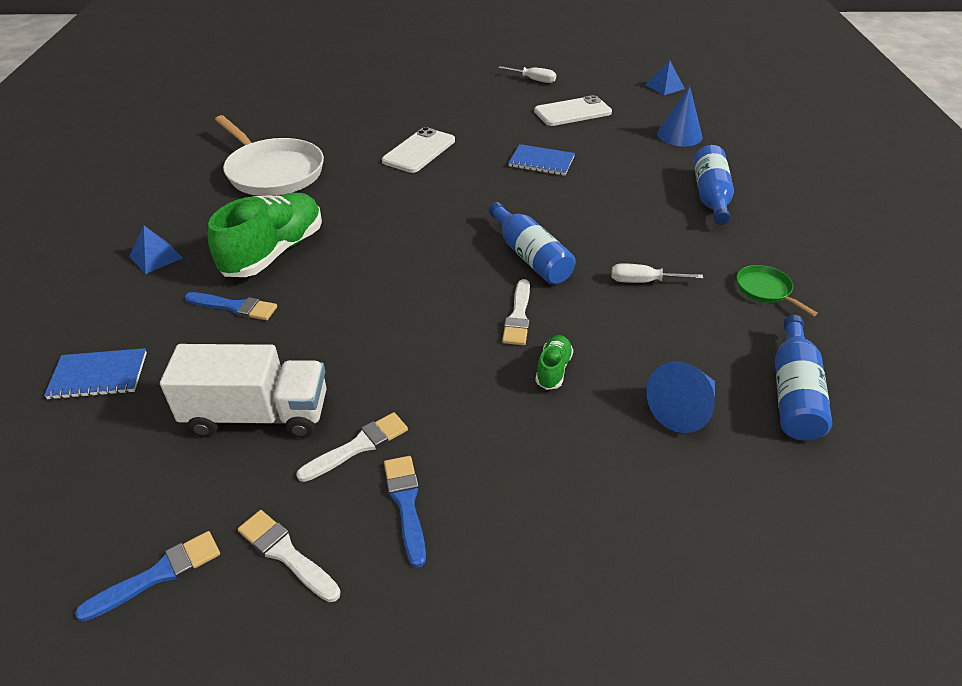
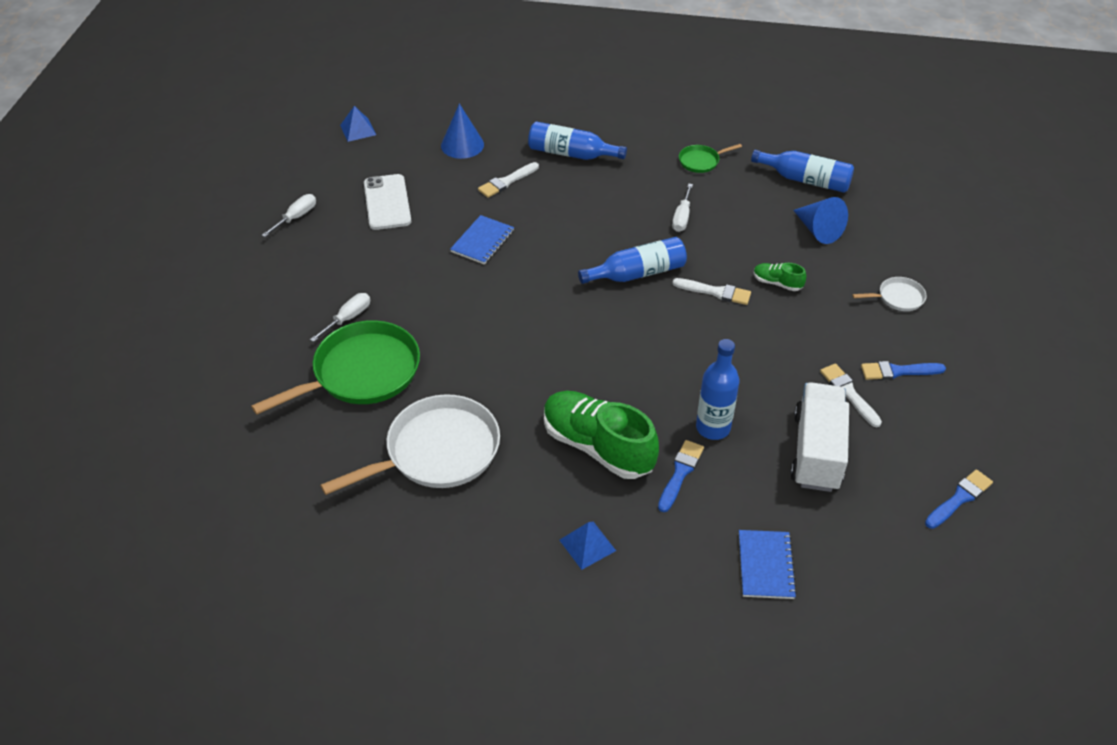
camera: 80 degrees left, 5 degrees up
(158, 574) = (959, 498): blue brush -> blue brush turned 75 degrees clockwise
(286, 554) = (939, 432): white brush -> white brush (507, 181)
(298, 326) = (713, 428): none -> blue bottle
(360, 130) = (361, 372): none -> green pan
(419, 151) = (430, 327): white phone -> none
(421, 116) = (348, 318): none -> white screwdriver
(567, 507) = (898, 297): none -> white pan

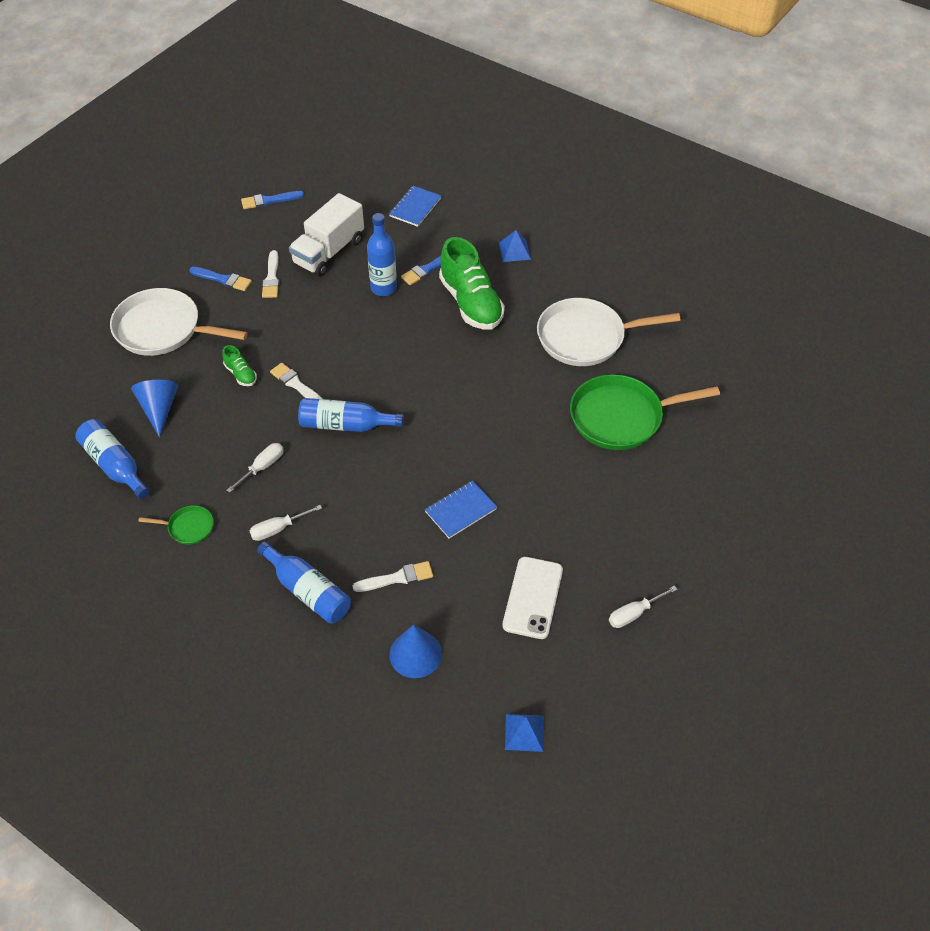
camera: 155 degrees left, 5 degrees up
(348, 318) = (616, 472): white screwdriver -> white screwdriver (278, 529)
(898, 297) = (162, 329): white pan -> white pan, size x2.18

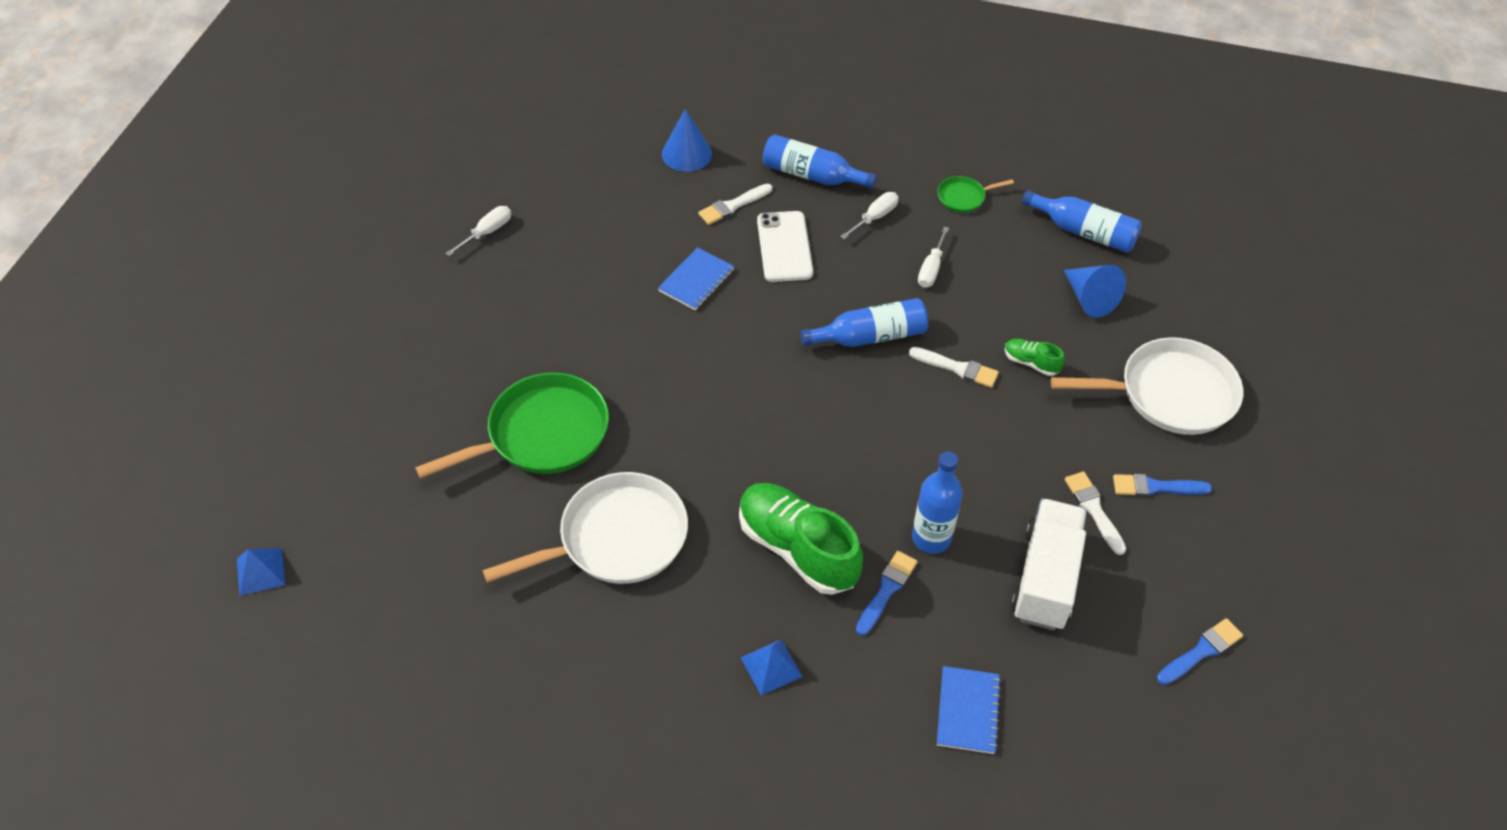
camera: 160 degrees right, 0 degrees up
(524, 732) = (568, 124): blue pyramid -> blue pyramid (260, 571)
(533, 598) = (592, 221): white phone -> white phone (784, 247)

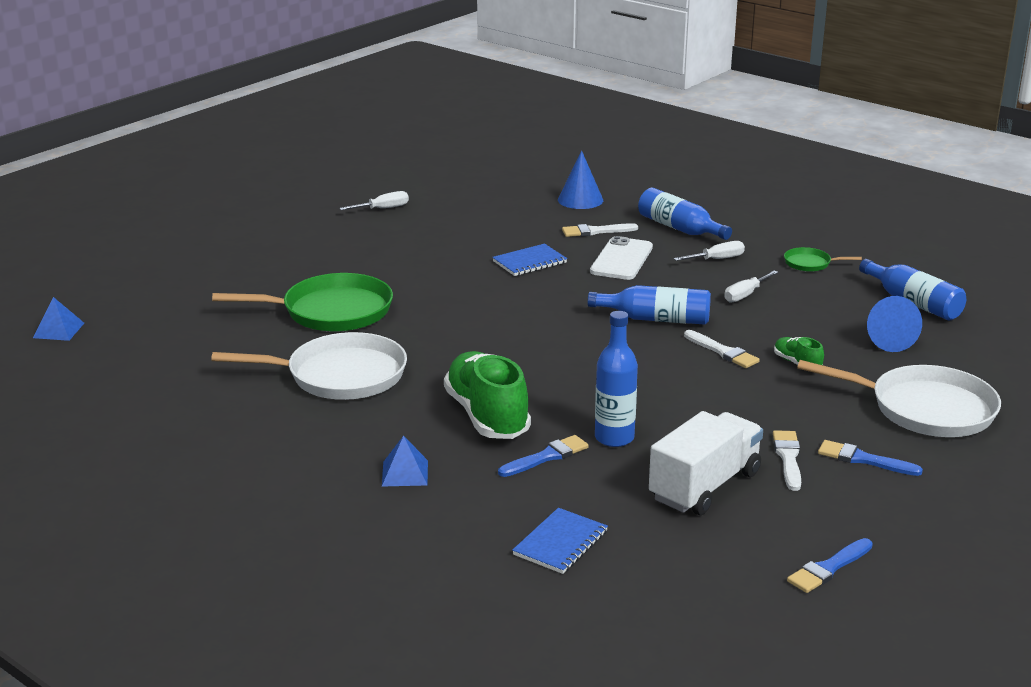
camera: 25 degrees right, 25 degrees down
(1201, 651) = (828, 568): blue brush -> blue brush turned 150 degrees clockwise

